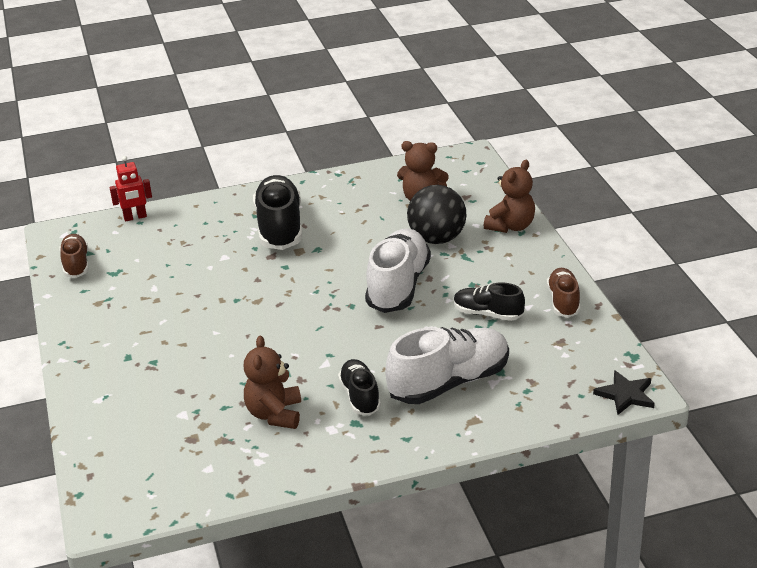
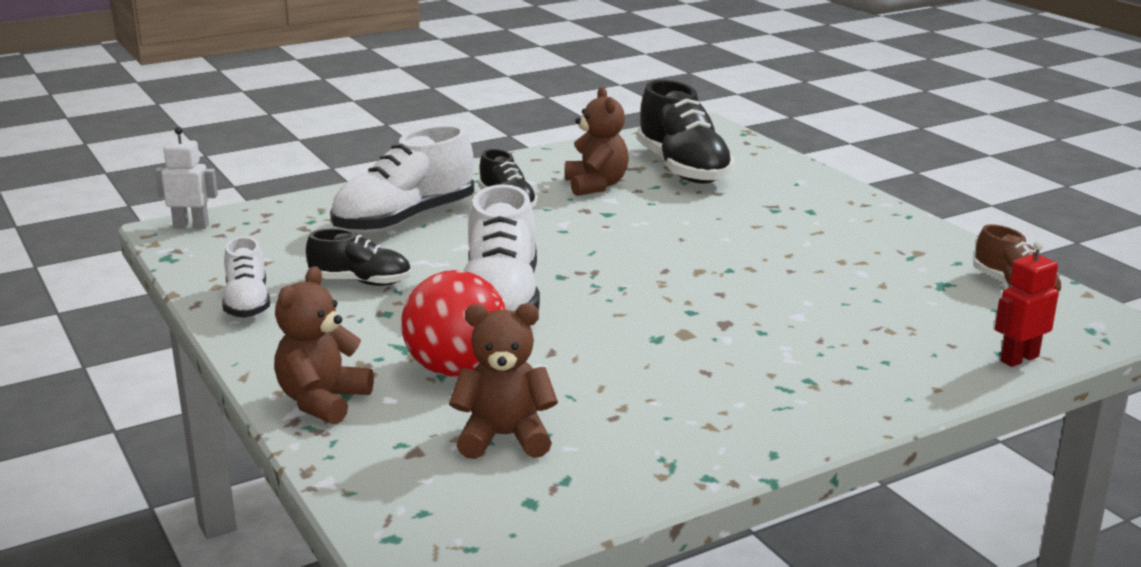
camera: 165 degrees right, 10 degrees down
(280, 228) = (745, 364): black shoe -> black shoe (683, 169)
(437, 239) = (456, 369): black ball -> red ball
(563, 301) = (247, 303): brown shoe -> white shoe
(625, 395) = (191, 226): black star -> white robot

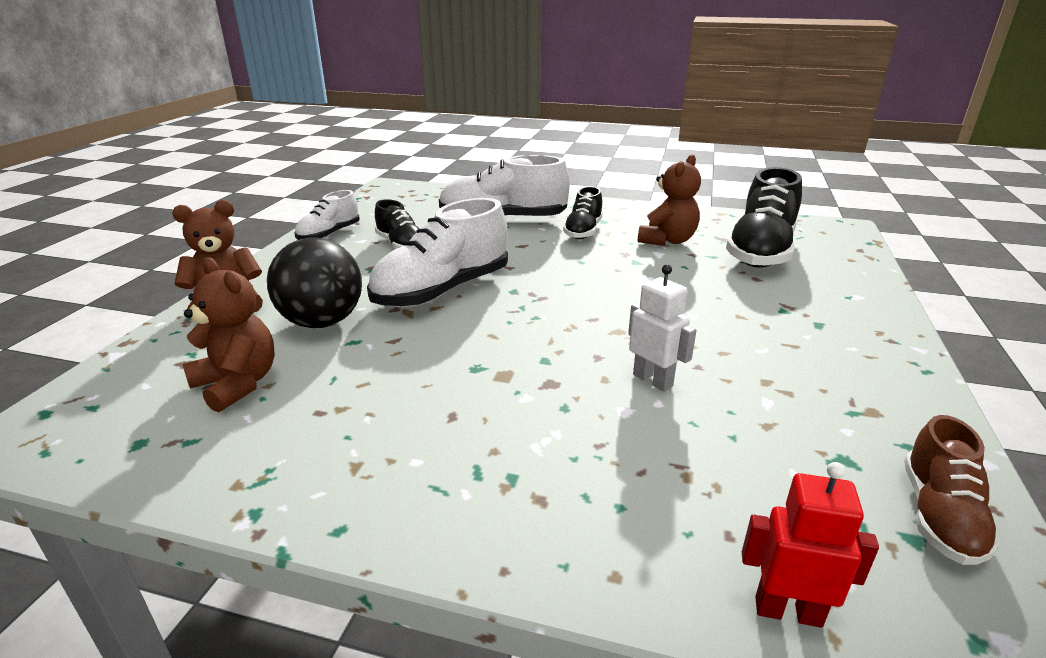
camera: 45 degrees right, 5 degrees up
(191, 226) = (399, 187): white robot -> white robot (653, 380)
(456, 369) = (322, 322): red ball -> black ball

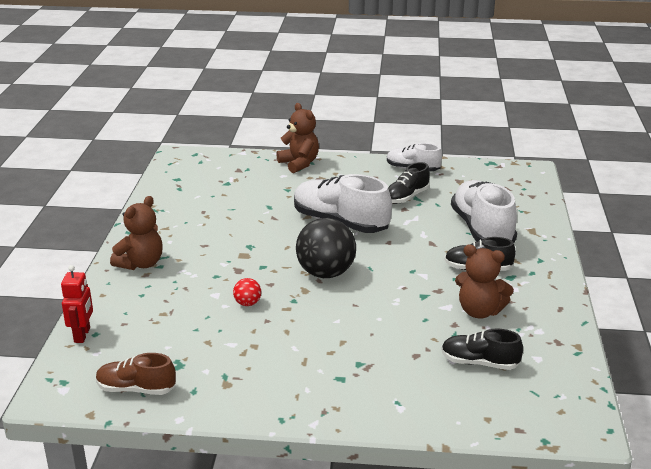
camera: 80 degrees right, 0 degrees up
(237, 384) = (222, 187): brown teddy bear -> brown teddy bear (141, 264)
(322, 322) = (288, 193): black ball -> black ball (325, 273)
(653, 380) = (247, 303): white robot -> red ball
(760, 251) = (479, 363): black shoe -> black shoe, size x0.57

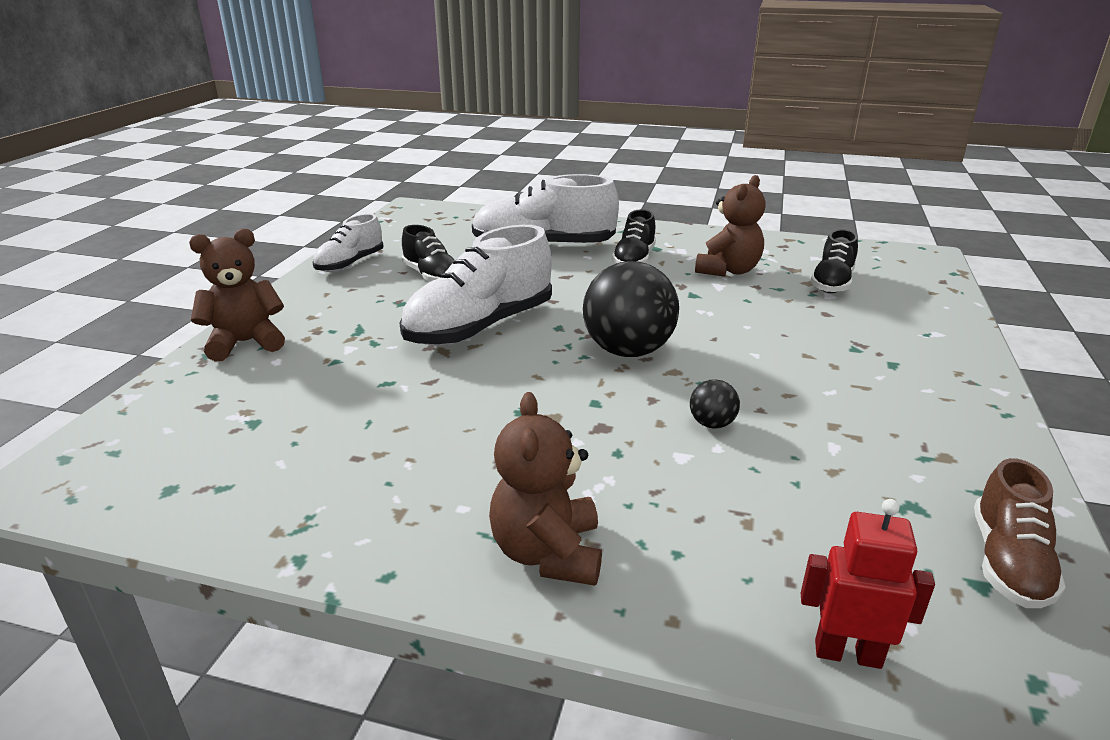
camera: 80 degrees left, 0 degrees up
(141, 264) = (548, 553): brown teddy bear -> brown teddy bear turned 135 degrees counterclockwise
(247, 303) = (712, 424): red ball -> black ball

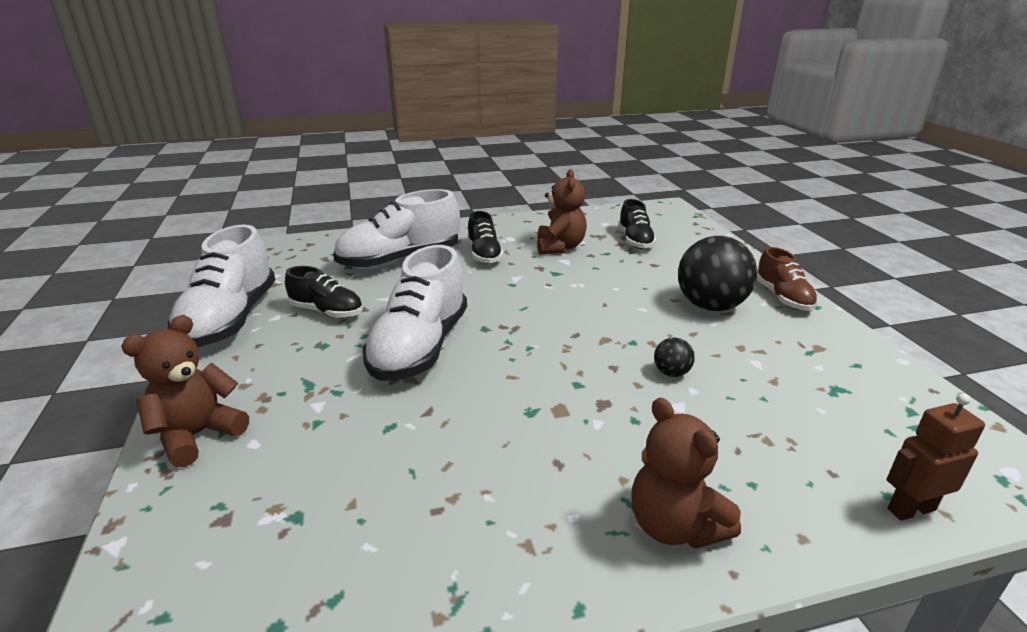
camera: 30 degrees left, 0 degrees up
(350, 264) = (230, 320): white shoe -> white shoe, size x1.76
(628, 351) = (557, 333): black ball -> black ball (710, 306)
(847, 653) = (910, 509): red robot -> brown robot
(1008, 562) = (915, 406): brown shoe -> brown shoe (782, 298)

